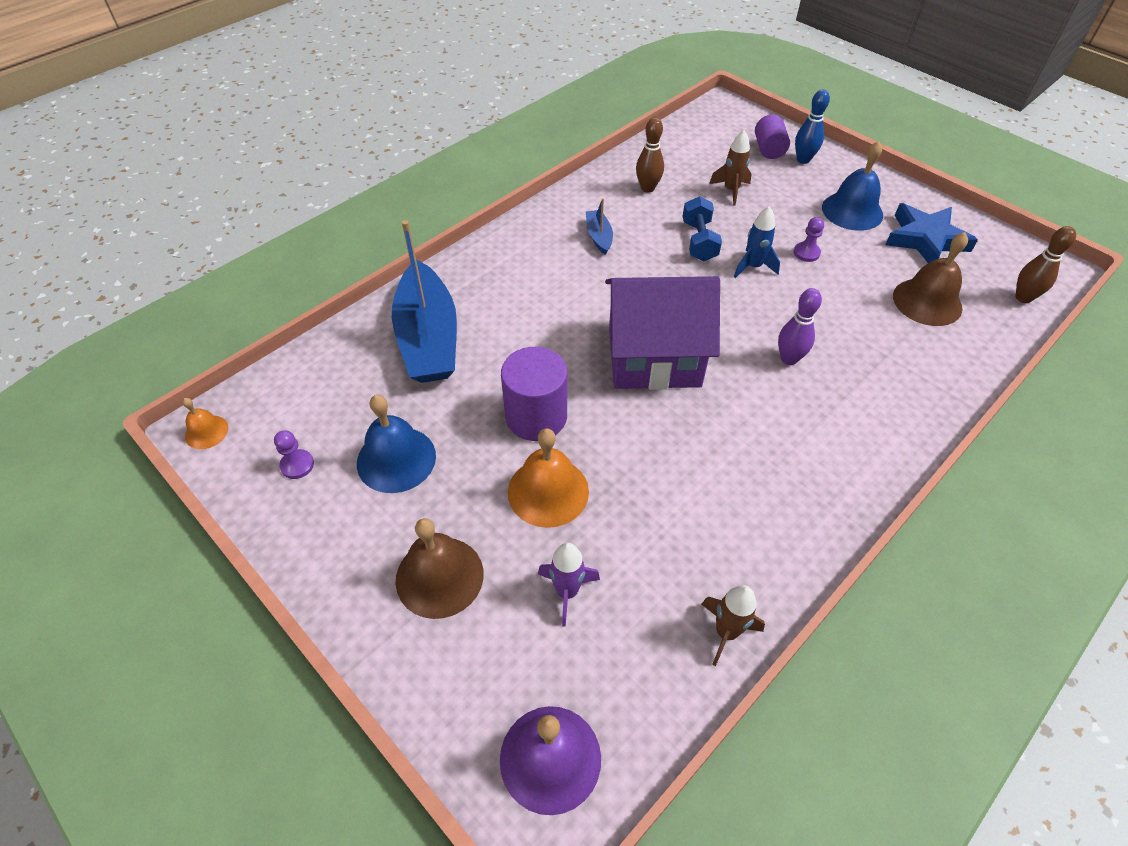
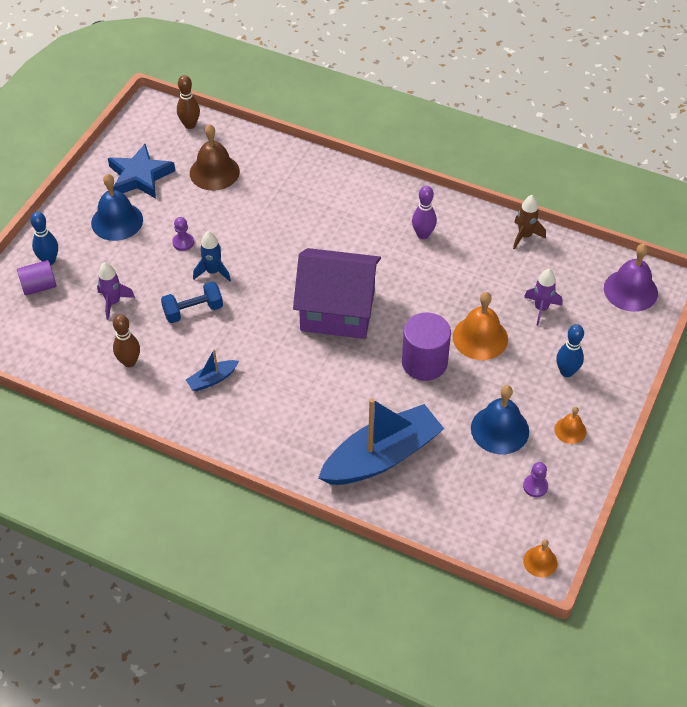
camera: 110 degrees left, 0 degrees up
(347, 538) = (570, 430): none -> orange bell
(439, 576) = (566, 372): brown bell -> blue bowling pin
(654, 357) = (337, 310): purple house -> purple house turned 60 degrees counterclockwise
(731, 190) = (113, 302): brown rocket -> purple rocket
(789, 359) = (305, 237): purple bowling pin -> purple bowling pin (423, 234)

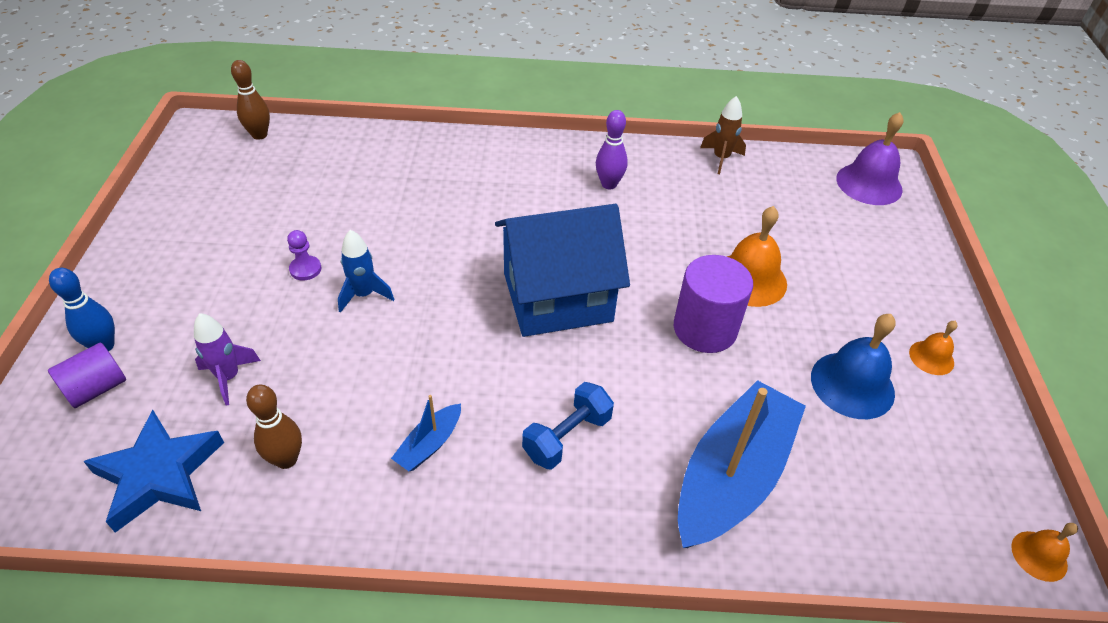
camera: 25 degrees left, 5 degrees down
(117, 221) = (197, 266): blue bell -> none
(140, 176) = (212, 205): blue star -> blue star (159, 474)
(193, 311) = (357, 354): blue dumbbell -> blue dumbbell (567, 437)
(214, 172) = (314, 178): brown bell -> none
(337, 310) = (557, 297): purple house -> blue house
(535, 486) = (949, 446): purple pawn -> none
(541, 309) = (793, 228): purple rocket -> none
(566, 372) = (873, 289): blue bowling pin -> none

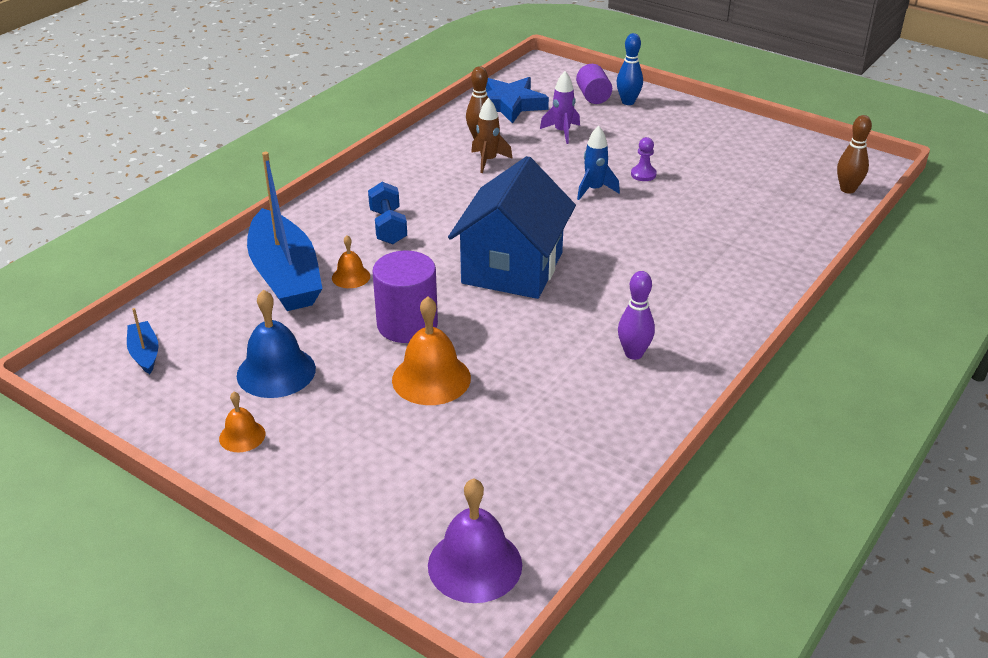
camera: 125 degrees right, 10 degrees down
(429, 444) = (439, 180): blue boat -> blue boat (144, 353)
(721, 158) = (617, 458): brown rocket -> brown rocket (488, 161)
(1039, 556) = (74, 372): orange bell -> orange bell (351, 277)

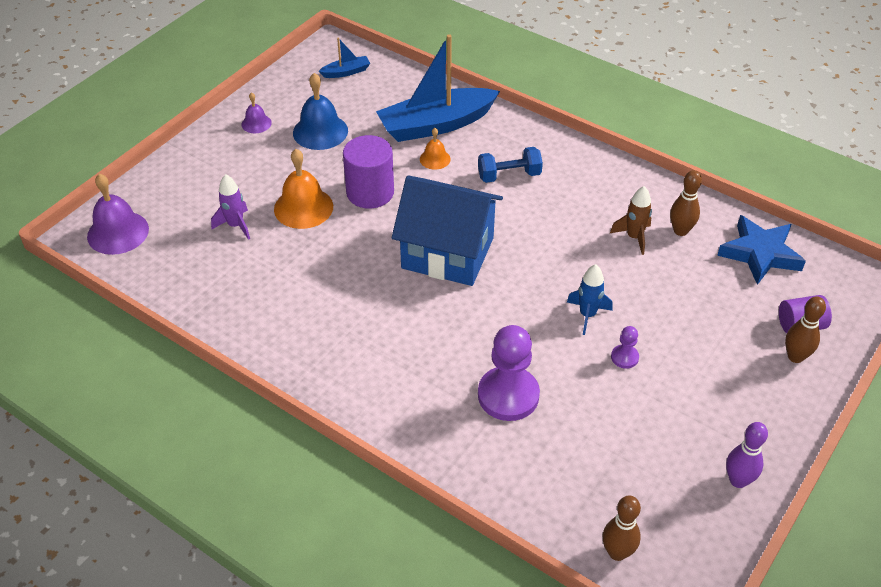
camera: 90 degrees right, 10 degrees up
(242, 436) = (256, 123): orange bell -> purple bell
(562, 132) = (706, 295): purple rocket -> purple rocket (235, 225)
(628, 102) = (795, 357): blue bowling pin -> brown bowling pin
(633, 354) = (321, 326): purple bowling pin -> purple bowling pin (738, 480)
(702, 235) = (508, 395): none -> purple pawn

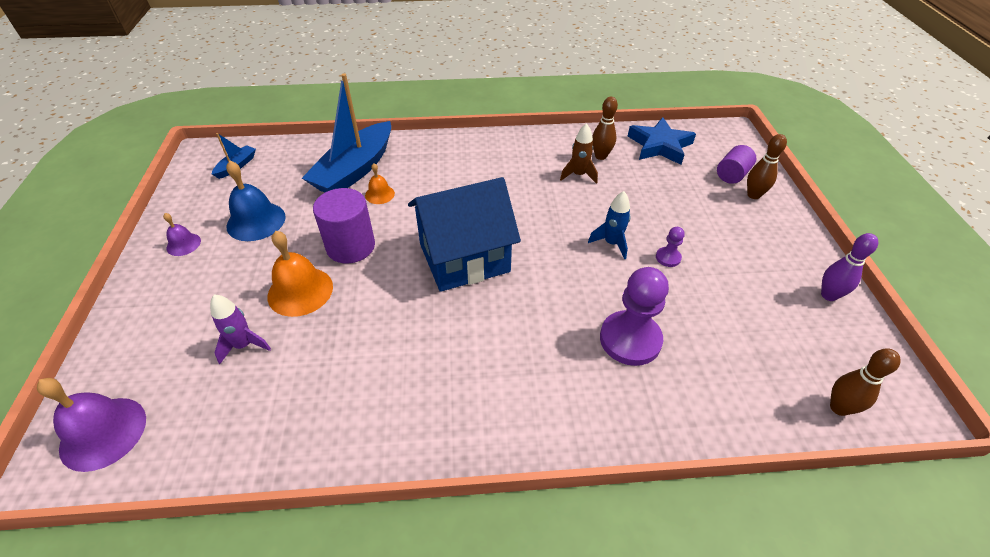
camera: 40 degrees left, 0 degrees up
(509, 175) = (449, 178): blue dumbbell -> none

